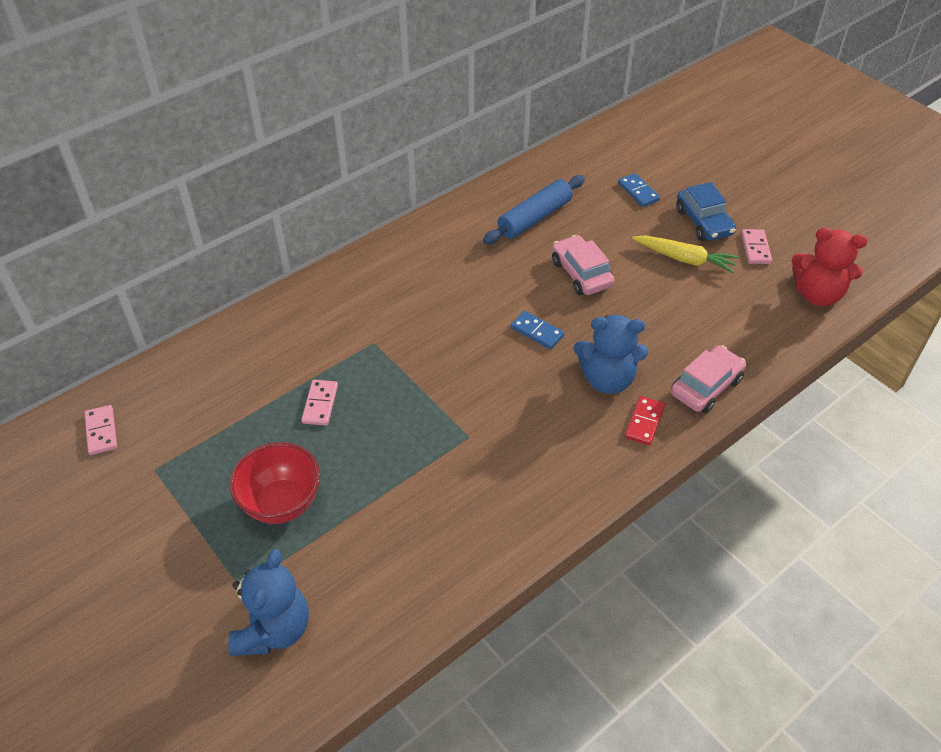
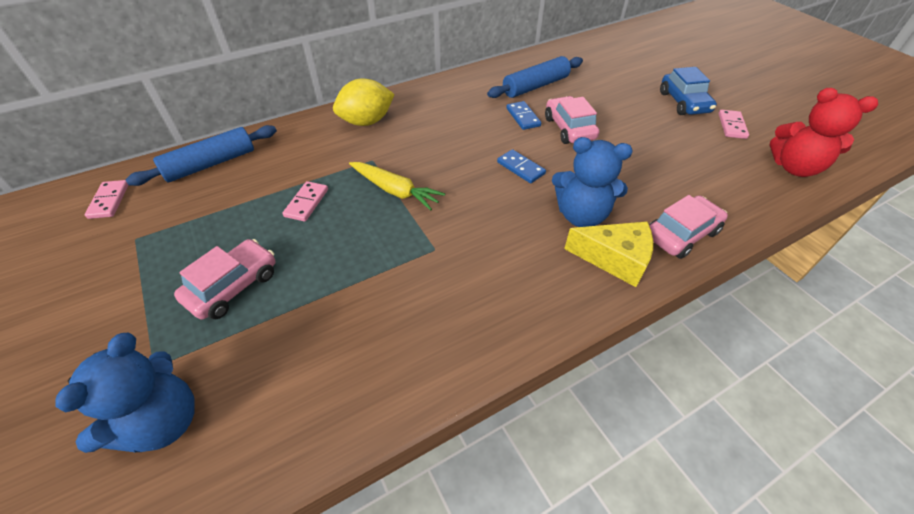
camera: 10 degrees right, 0 degrees up
(193, 371) = (211, 164): none -> blue rolling pin
(281, 503) = (233, 286): red bowl -> pink car
(351, 292) = (367, 122): none -> yellow lemon
(638, 192) = (627, 77): blue domino -> blue domino (523, 117)
(644, 422) = (614, 259): red domino -> yellow cheese
(684, 259) = (665, 127): yellow carrot -> yellow carrot (395, 191)

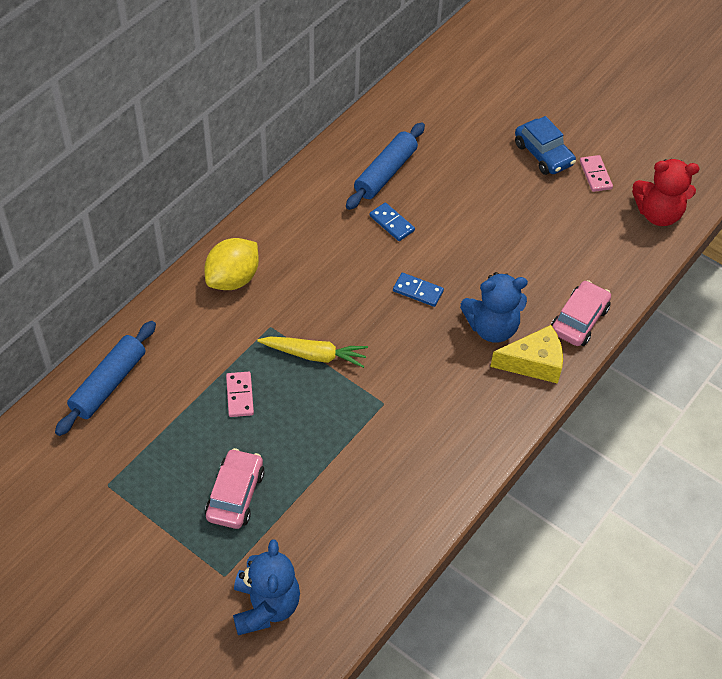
camera: 25 degrees left, 5 degrees up
(109, 201) = (42, 458): pink domino -> none
(569, 128) = (443, 225): pink car -> none

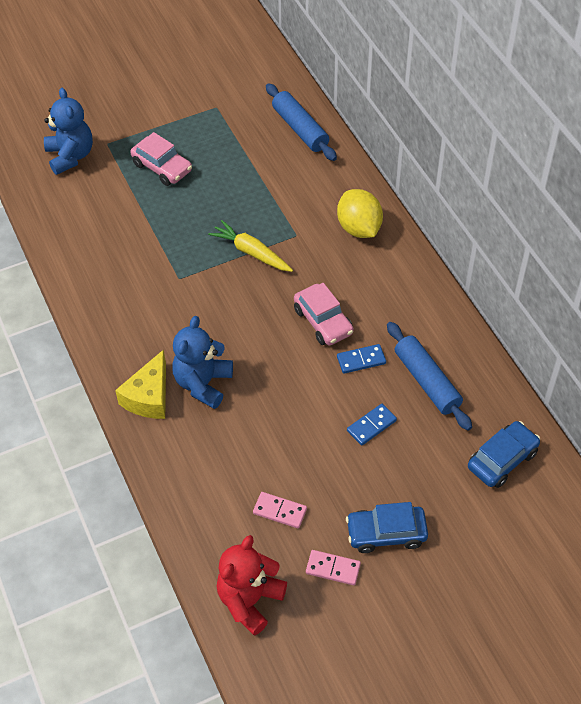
camera: 120 degrees right, 0 degrees up
(240, 395) = (243, 196): pink domino -> pink domino (280, 511)
(265, 606) = (70, 156): blue teddy bear -> blue teddy bear turned 135 degrees counterclockwise
(314, 355) = (251, 252): yellow carrot -> yellow carrot turned 90 degrees clockwise
(418, 291) = (273, 347): blue domino -> blue domino (371, 426)
(430, 107) = (502, 460): none -> blue car
(579, 320) = (169, 455): pink car -> pink car (323, 321)

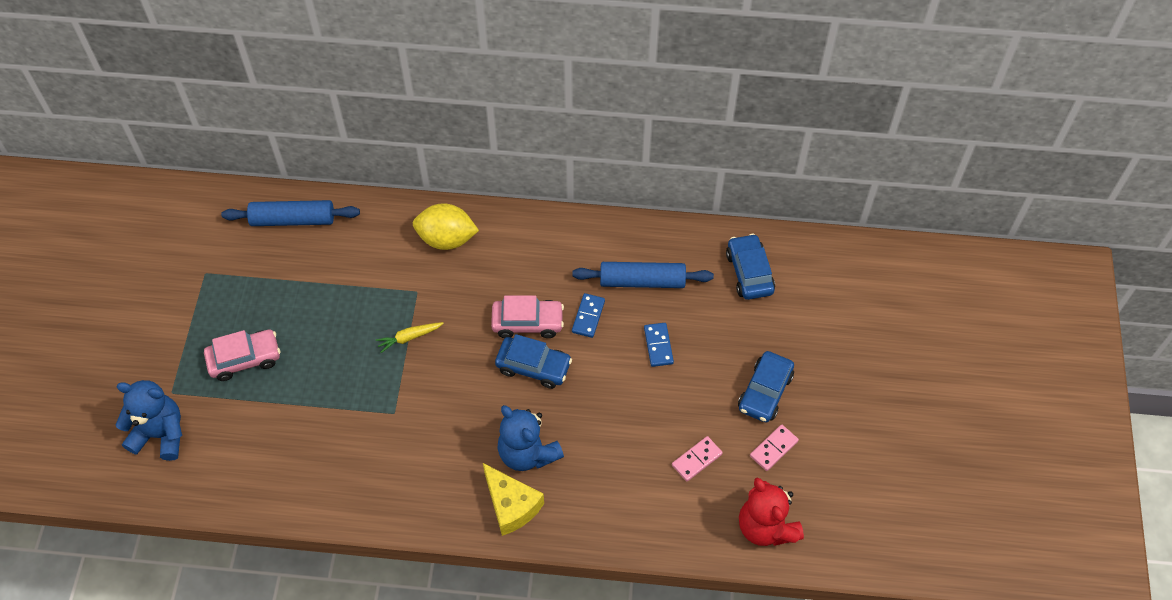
camera: 60 degrees left, 5 degrees up
(251, 252) = (409, 337): yellow carrot -> yellow carrot, size x0.66
(285, 346) = (533, 367): none -> blue car

